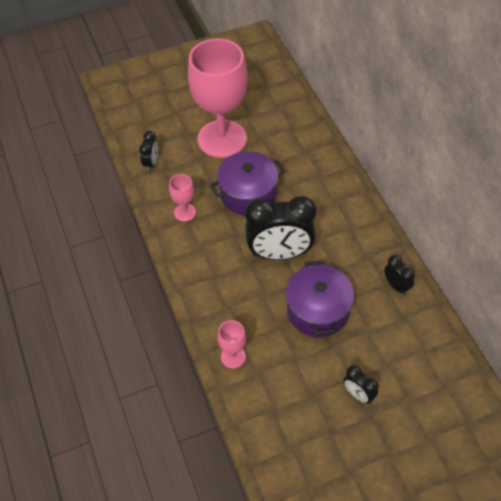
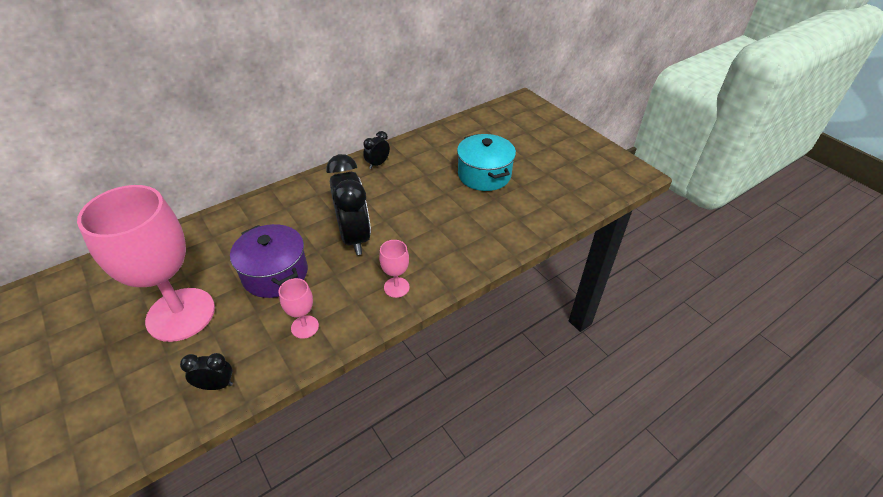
camera: 105 degrees left, 10 degrees down
(233, 357) = (479, 251): pink goblet -> pink goblet (396, 287)
(317, 311) = (414, 204): purple pot -> none
(358, 394) = (484, 175): black clock -> turquoise pot

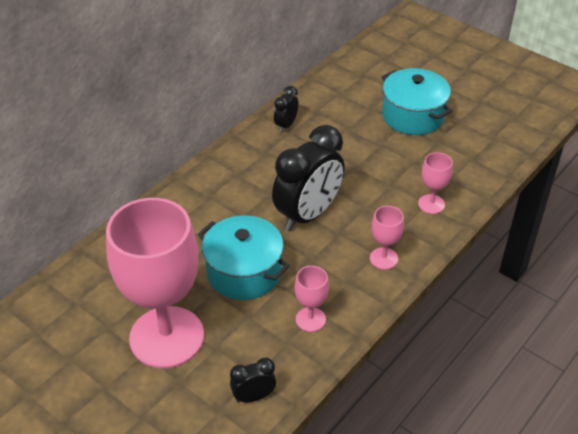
camera: 15 degrees left, 0 degrees up
(275, 273) = (244, 272): purple pot -> turquoise pot
(354, 237) = (308, 214): black clock -> black clock turned 75 degrees clockwise
(462, 249) = (431, 204): none -> pink goblet

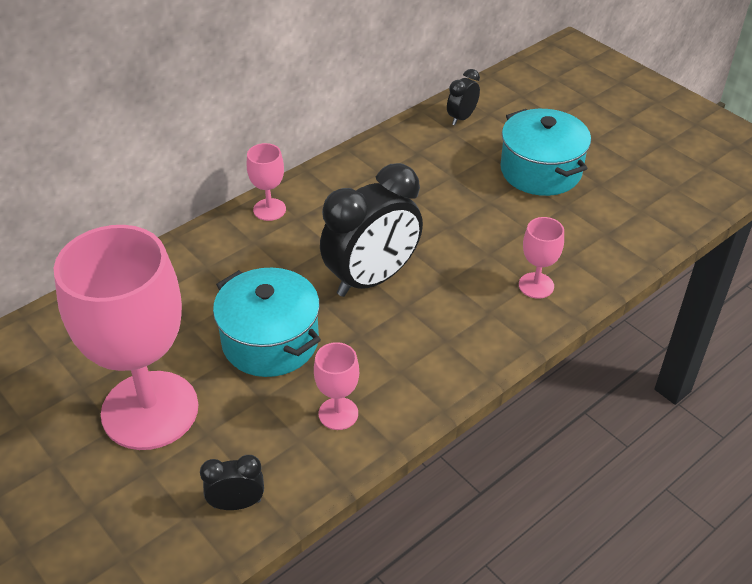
camera: 10 degrees right, 0 degrees up
(286, 125) = (374, 164): black clock -> black clock (461, 118)
(383, 258) = (455, 347): pink goblet -> pink goblet (269, 209)

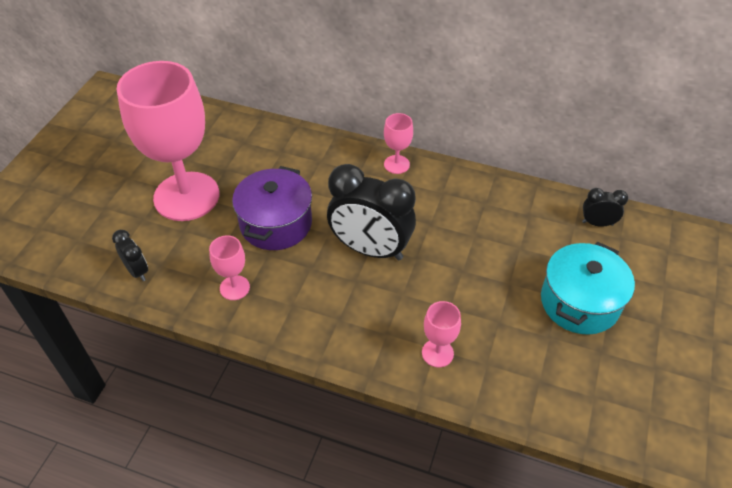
camera: 60 degrees right, 5 degrees up
(270, 341) = (276, 223): turquoise pot -> purple pot

